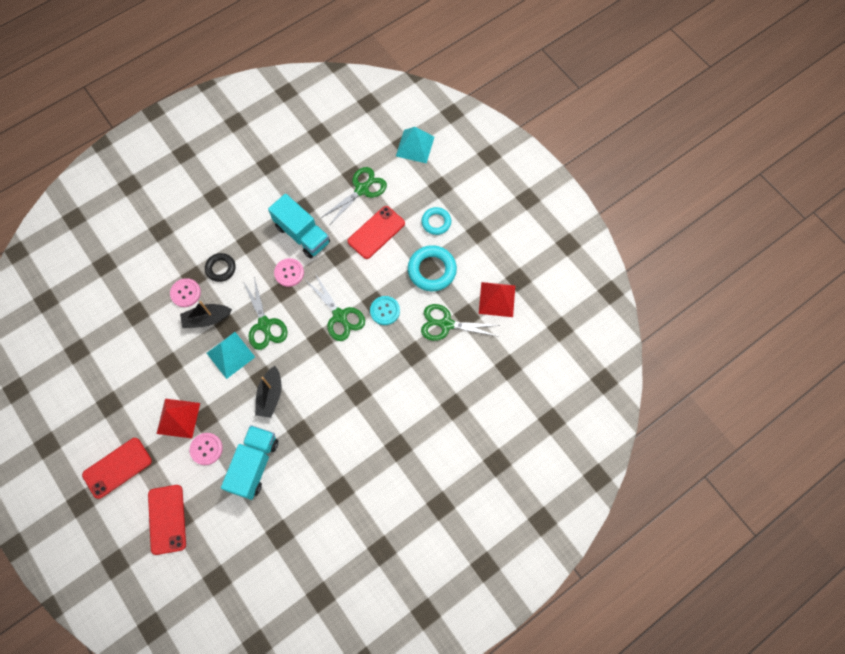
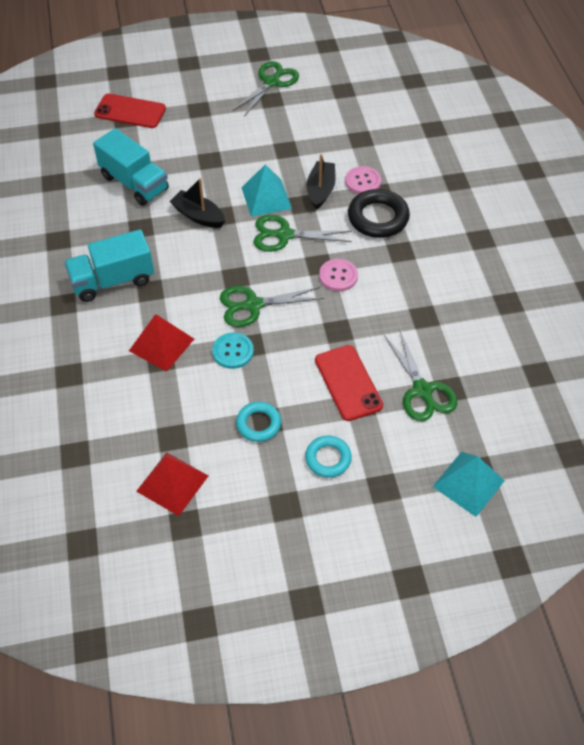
camera: 115 degrees right, 15 degrees down
(117, 467) = (203, 91): red phone -> none
(178, 418) = (223, 142): red pyramid -> red pyramid (161, 345)
(206, 449) = (177, 153): pink button -> none
(221, 268) = (378, 218): black ring -> black ring, size x1.60
(302, 234) = (385, 305): turquoise truck -> turquoise truck (113, 280)
(432, 270) = (258, 424): turquoise ring -> turquoise ring, size x0.63
(446, 324) = (175, 409): green scissors -> green scissors (271, 82)

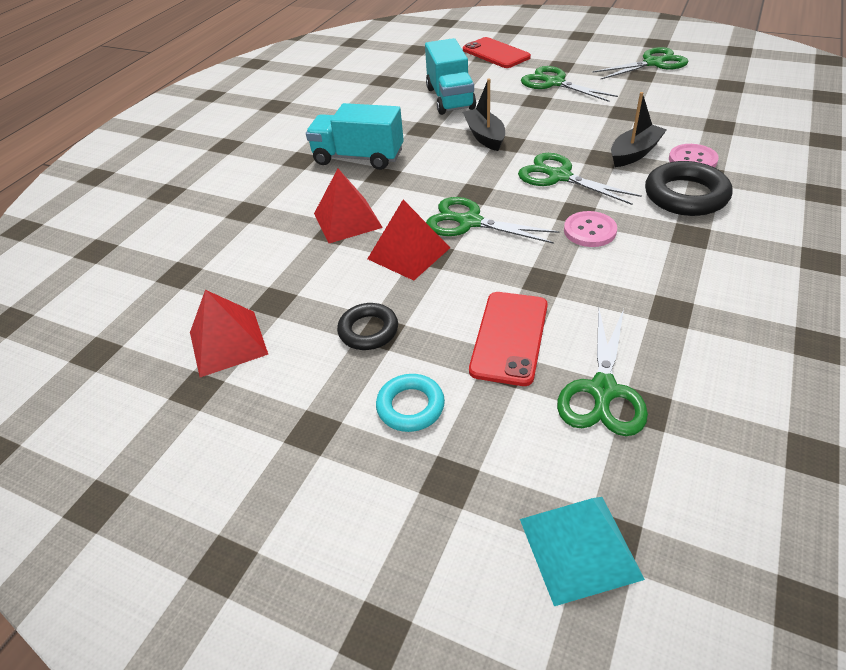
camera: 40 degrees right, 10 degrees down
(209, 133) = (554, 83): none -> green scissors
(233, 351) = (409, 253): turquoise button -> red pyramid
(258, 424) = (368, 330): turquoise ring -> black ring
(266, 198) = (567, 142): turquoise pyramid -> none

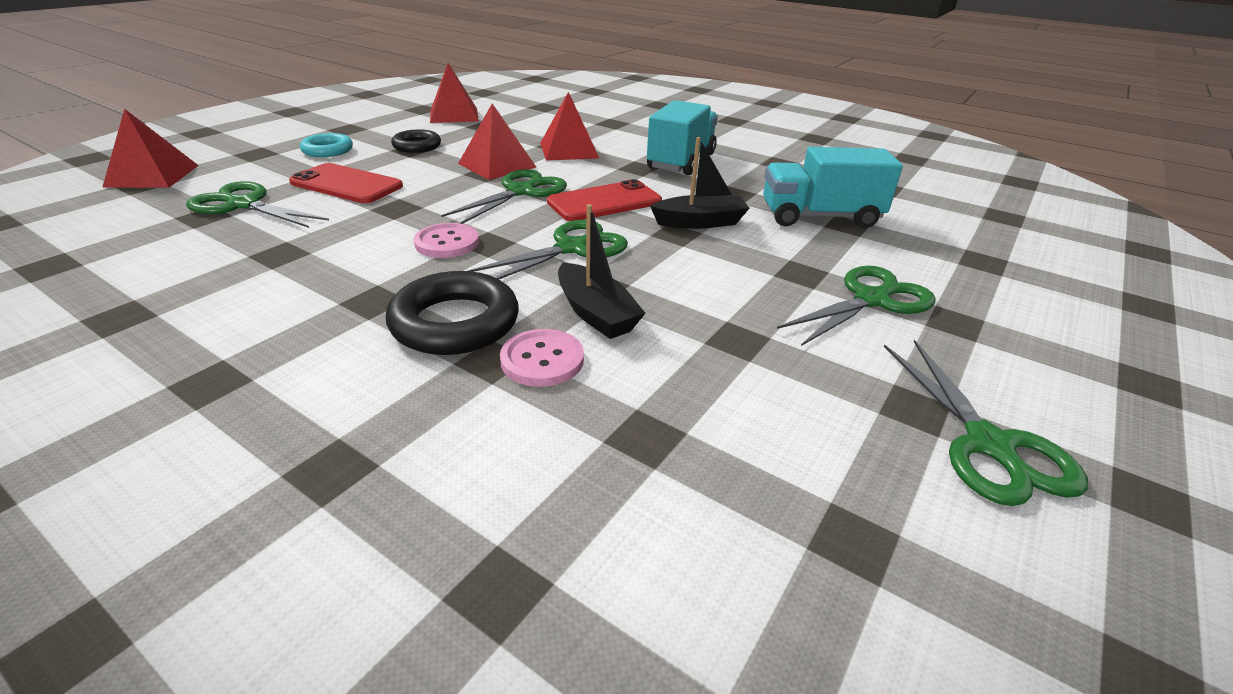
camera: 95 degrees right, 10 degrees down
(496, 53) = (1002, 271): red phone -> red phone (604, 202)
(579, 548) = (152, 176): turquoise pyramid -> red pyramid

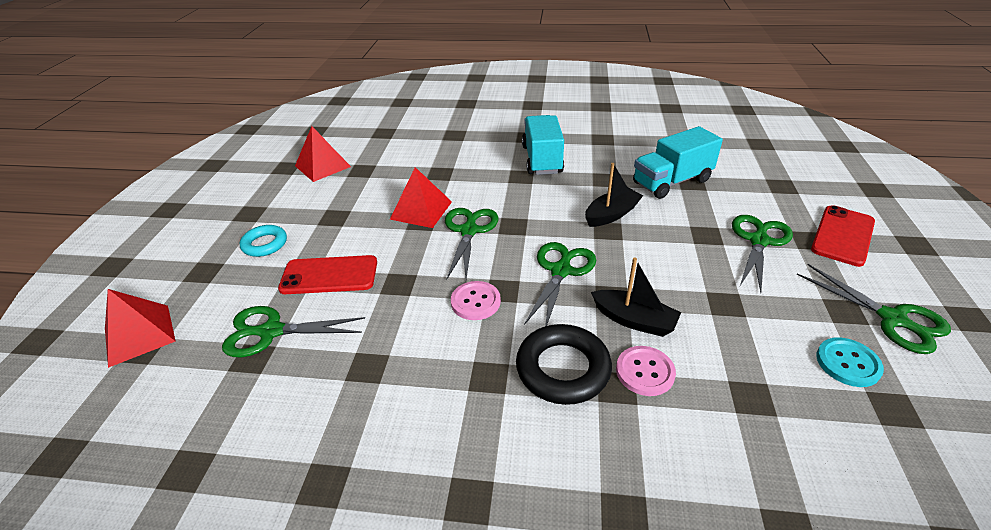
camera: 25 degrees left, 5 degrees up
(417, 146) = (335, 212): black ring -> none
(569, 150) = (455, 175): red pyramid -> none
(604, 202) = (535, 219): red phone -> red phone (843, 235)
(841, 461) = (847, 363): none -> turquoise button

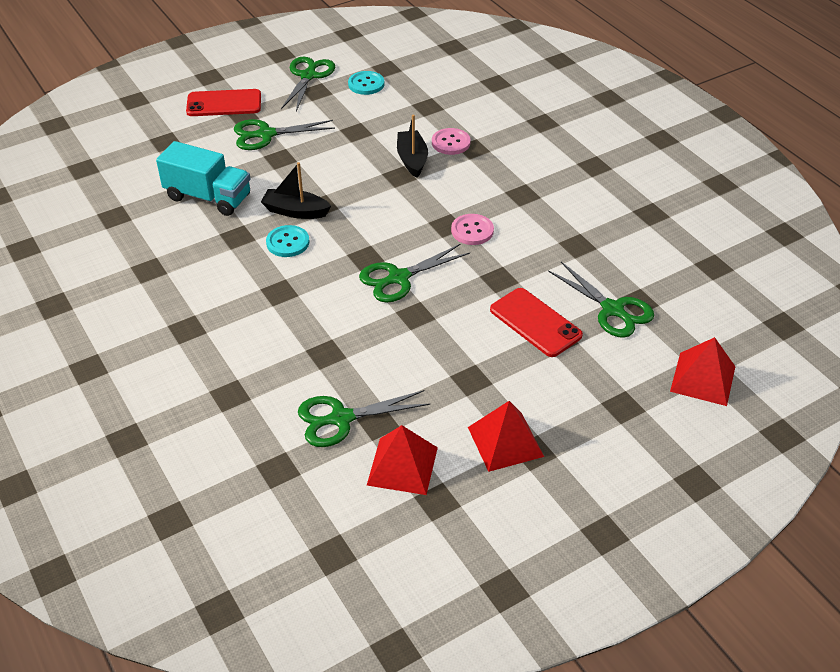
camera: 130 degrees left, 5 degrees up
(265, 244) = (553, 396): turquoise ring -> none
(421, 210) = (400, 325): red pyramid -> red pyramid (505, 441)
(542, 159) = (232, 293): turquoise truck -> none
(561, 271) = (396, 207): green scissors -> green scissors (341, 418)
(563, 369) = (483, 170): black ring -> none
(573, 197) = (288, 242): none -> turquoise button

